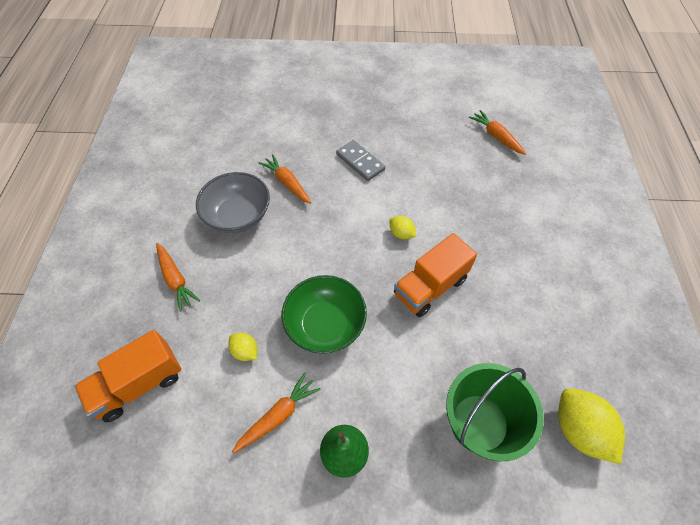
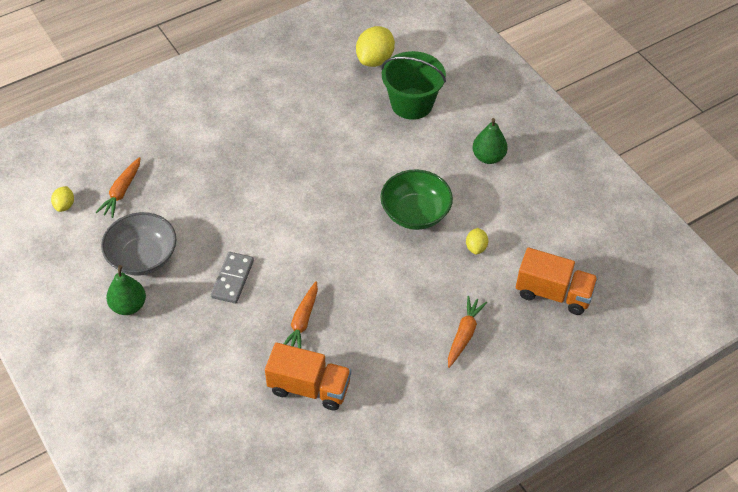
camera: 125 degrees left, 5 degrees down
(238, 216) = (368, 335): grey bowl -> grey bowl (143, 257)
(278, 415) = (498, 202): orange carrot -> none
(382, 102) = (129, 306): none -> green pear
(401, 234) = (295, 208): yellow lemon -> yellow lemon (65, 205)
(430, 287) = (331, 168): orange truck -> orange truck (309, 387)

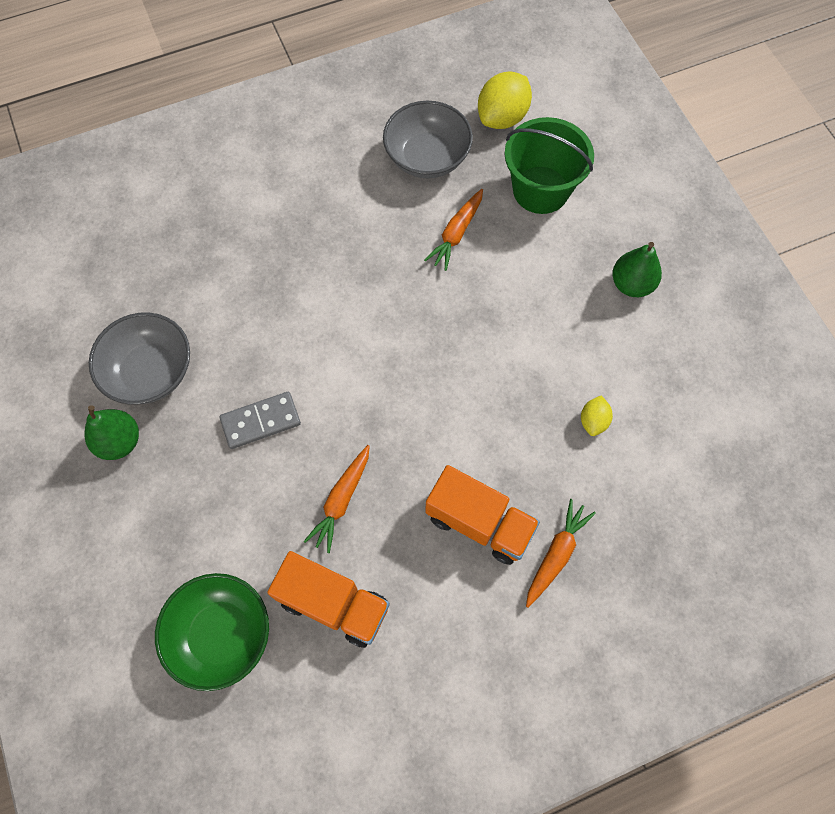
camera: 10 degrees right, 15 degrees up
(65, 205) = (65, 280): yellow lemon -> none
(121, 192) = (141, 270): orange carrot -> orange carrot (456, 234)
(232, 279) = (261, 421): grey domino -> grey domino turned 45 degrees clockwise
(324, 92) = (427, 157): none -> grey bowl
(415, 213) = (519, 356): green bowl -> green bowl (221, 634)
(553, 293) = (689, 509): orange truck -> orange truck (479, 522)

